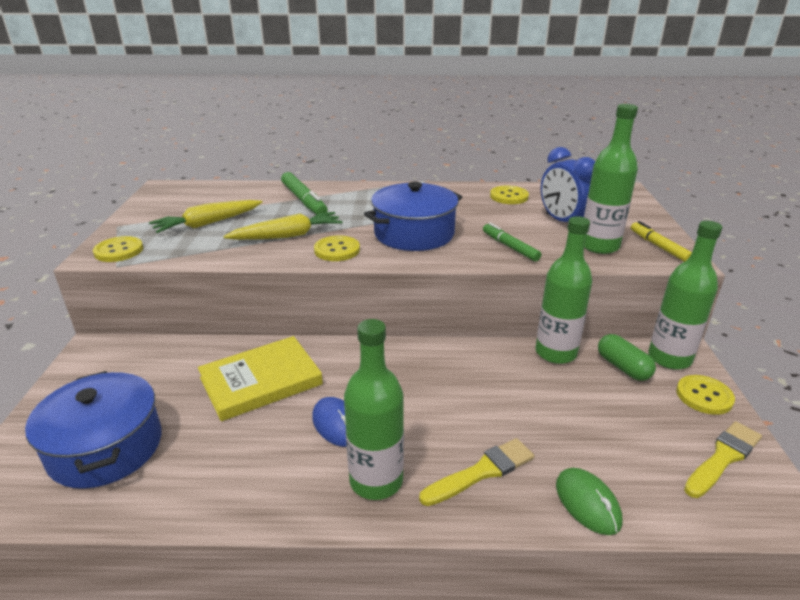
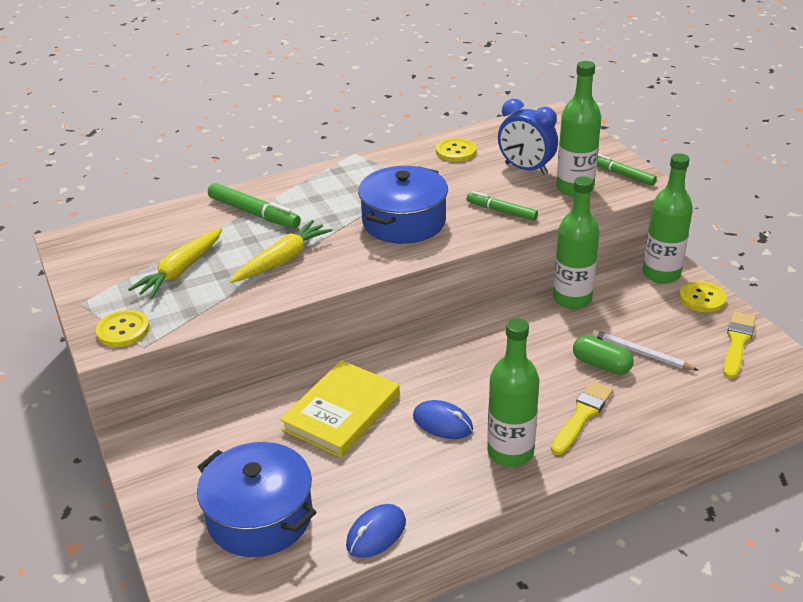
camera: 25 degrees left, 5 degrees up
(178, 510) = (376, 533): none -> blue mouse
(337, 250) = (348, 261): yellow button -> none
(587, 503) = (668, 409): green mouse -> none
(595, 429) = (641, 353): none -> white pencil
(623, 367) = (631, 294): green capsule -> green capsule (601, 365)
(658, 246) = (622, 174): yellow marker -> green marker

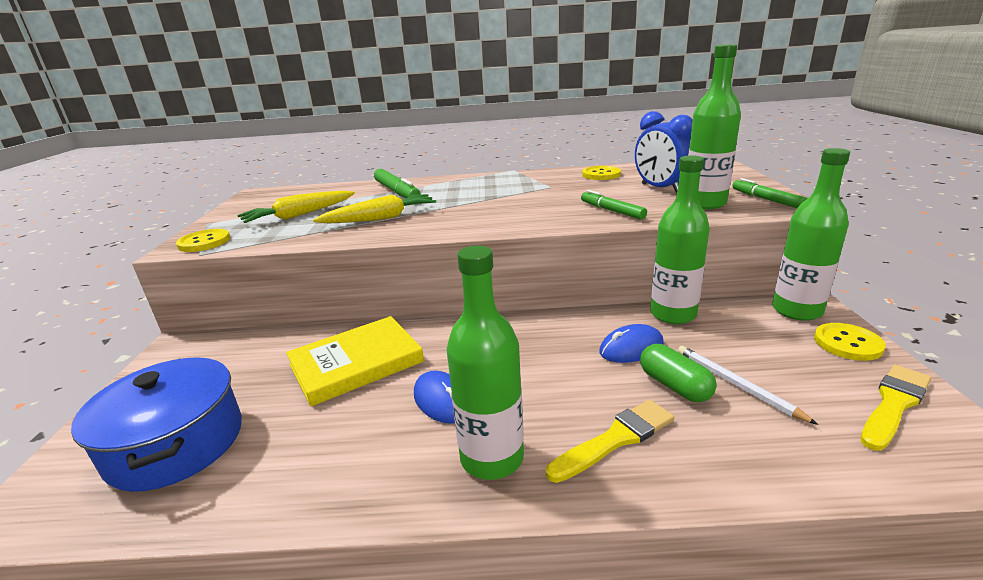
camera: 25 degrees right, 10 degrees down
(376, 533) = (253, 509): blue mouse -> blue mouse (631, 348)
(404, 222) = (510, 208): blue pot -> none

